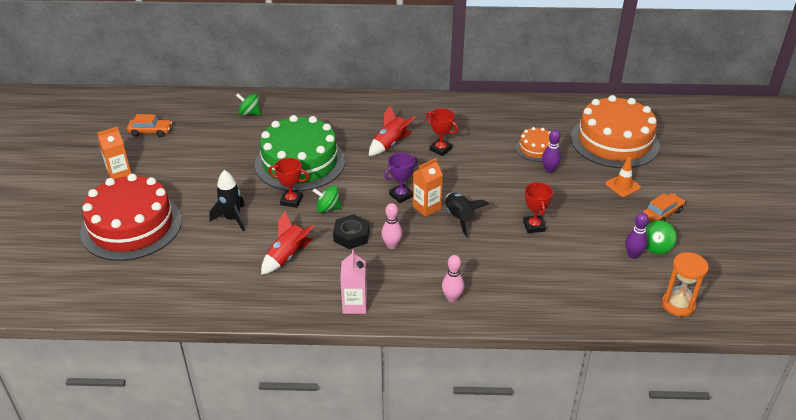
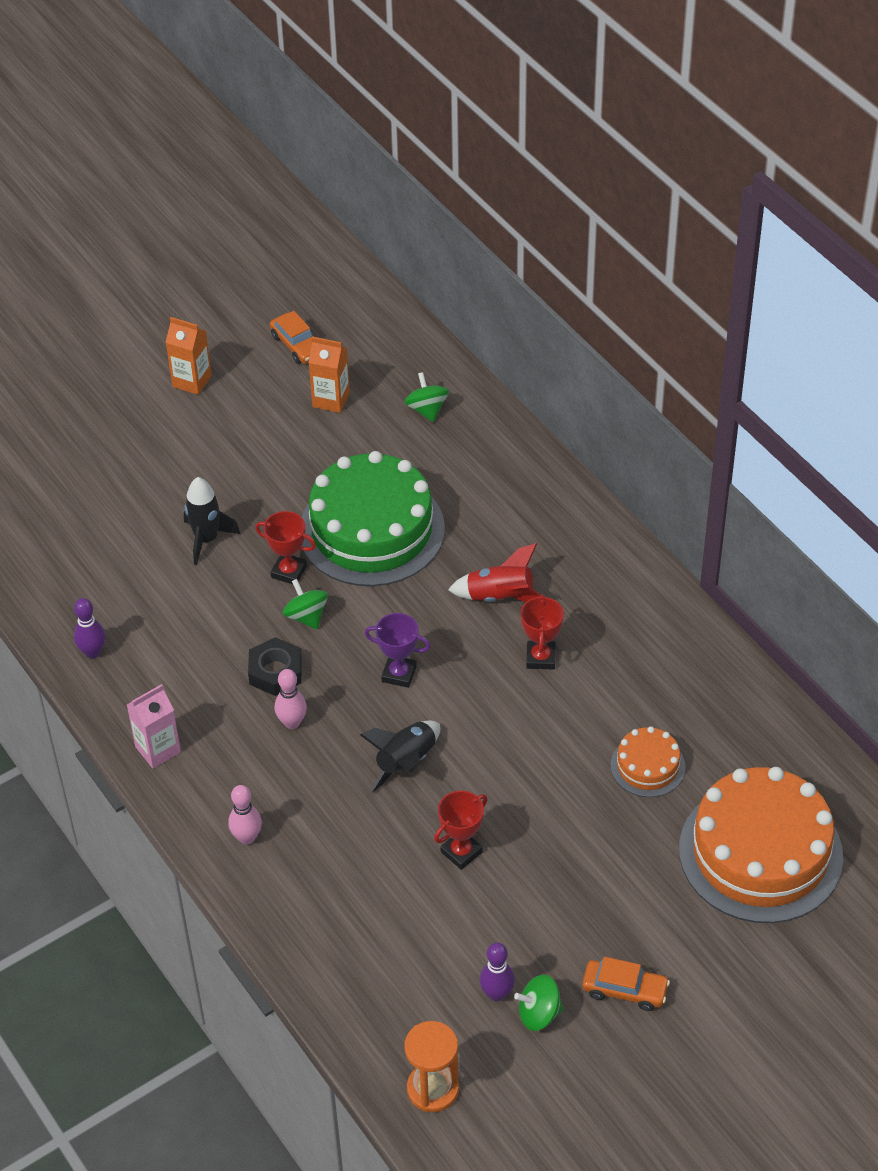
camera: 55 degrees right, 10 degrees up
(131, 226) = (116, 460): red cake -> none
(287, 256) = (186, 634): red rocket -> none
(291, 201) = (289, 571): red trophy -> red trophy turned 45 degrees counterclockwise
(426, 207) = (397, 715): orange carton -> orange carton (331, 400)
(549, 170) = (609, 807): purple bowling pin -> purple bowling pin (92, 652)
(623, 186) = (651, 913): orange traffic cone -> none

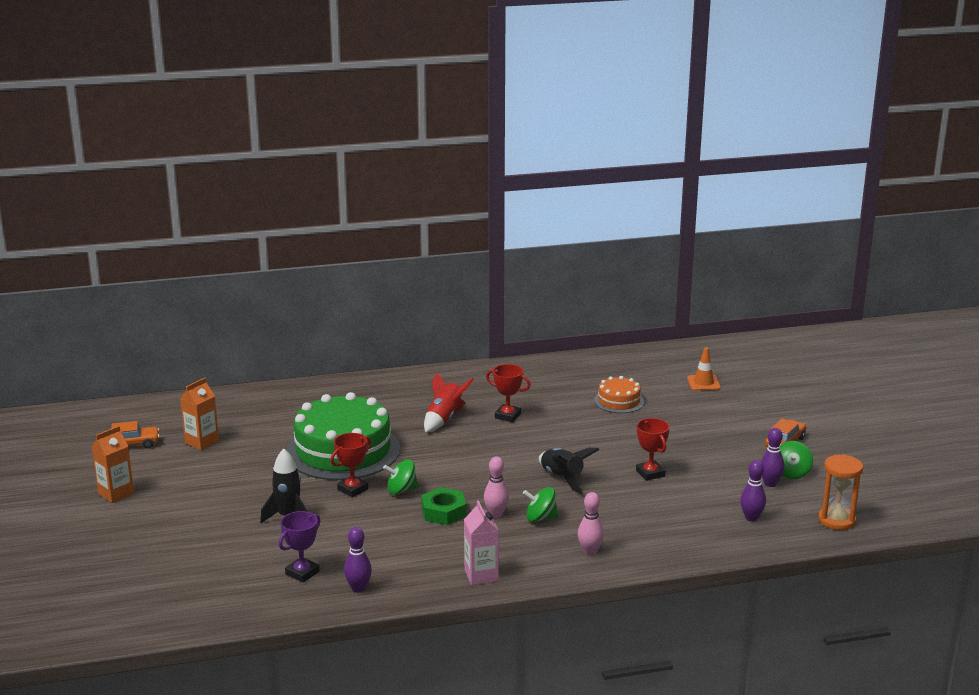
camera: 70 degrees left, 25 degrees down
(275, 672) = (443, 512): black nut -> green nut
(396, 989) = (751, 518): none -> purple bowling pin
(399, 674) = (483, 466): purple trophy -> purple trophy (302, 573)
(427, 409) = (251, 410): green spinning top -> green spinning top (540, 518)
(760, 852) = (703, 383): orange cake -> orange traffic cone

